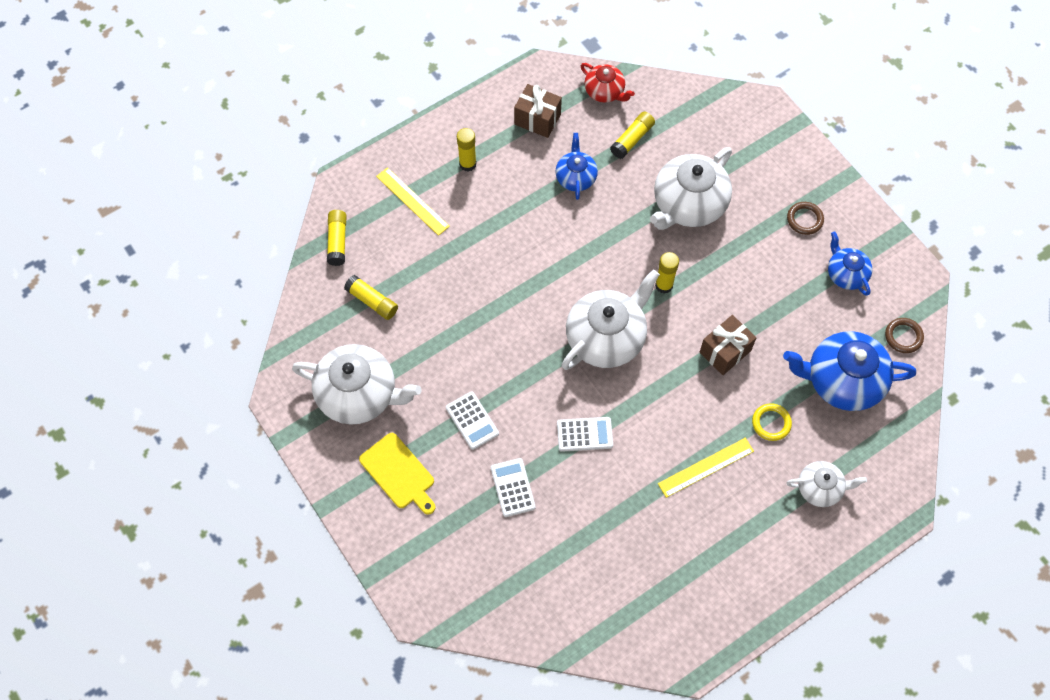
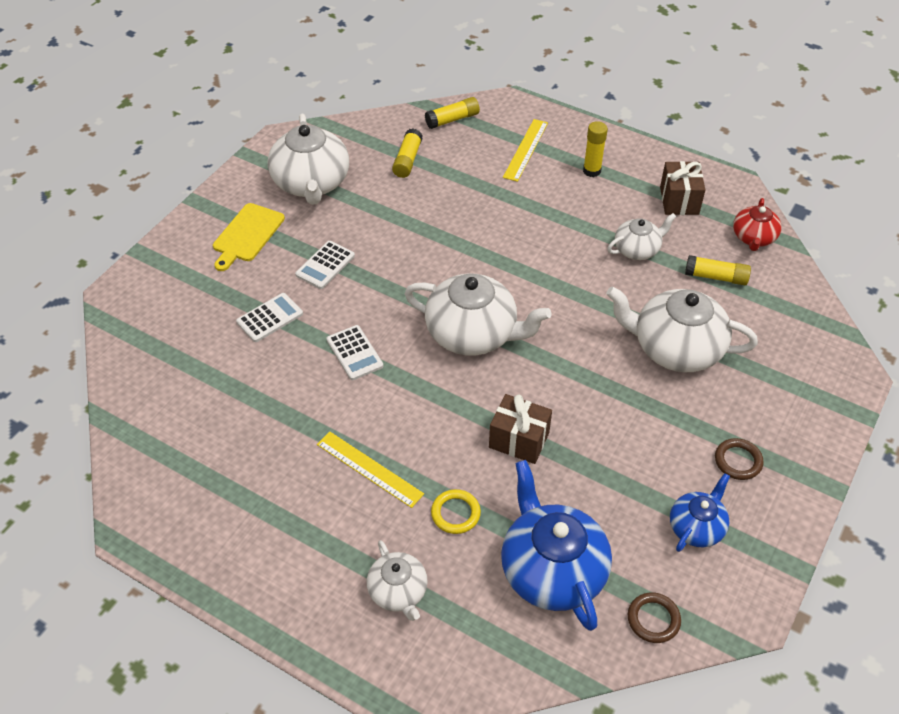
camera: 65 degrees right, 15 degrees down
(576, 177) = (637, 249): blue teapot -> white teapot
(664, 285) = (564, 360): yellow glue stick -> none

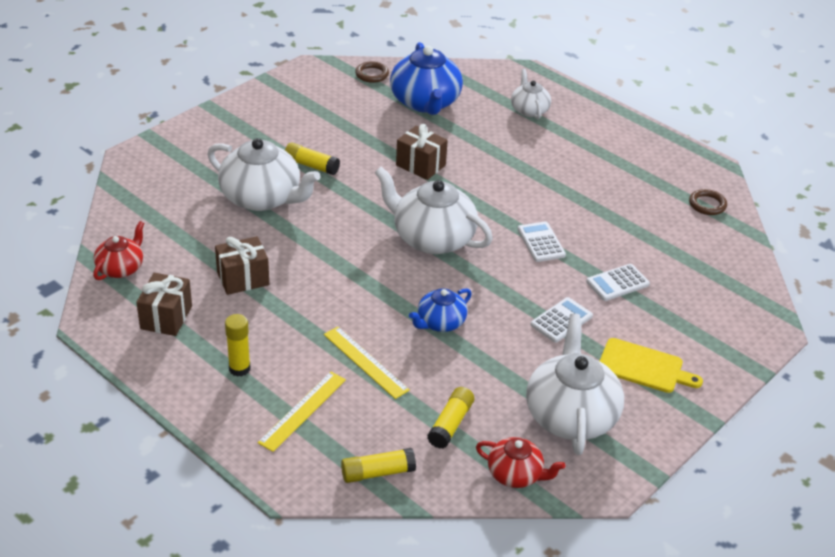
camera: 170 degrees left, 10 degrees down
(247, 235) = (644, 367): yellow cutting board -> yellow cutting board turned 75 degrees clockwise
(350, 135) = (515, 474): none -> red teapot
(369, 469) = (539, 169): yellow ruler -> yellow ruler (365, 362)
(455, 513) = (481, 137): yellow ring -> none
(637, 249) = (243, 278): white teapot -> brown gift
(696, 527) = (318, 104): blue teapot -> blue teapot (440, 322)
(716, 277) = (185, 242): yellow glue stick -> yellow glue stick (311, 165)
(738, 461) = (264, 128): brown ring -> brown ring (707, 204)

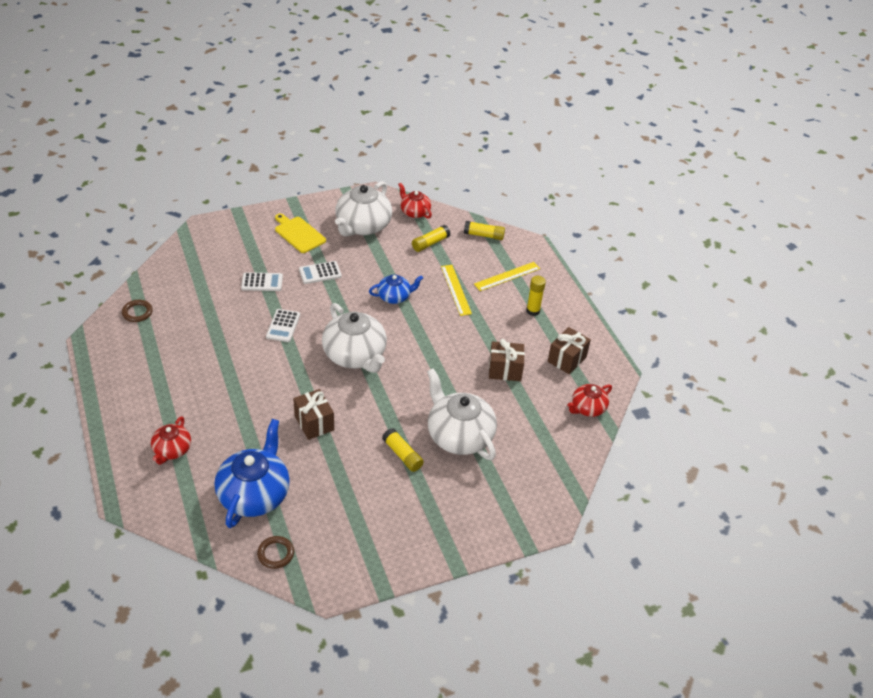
camera: 155 degrees left, 5 degrees up
(529, 110) = (172, 450): white teapot -> red teapot

